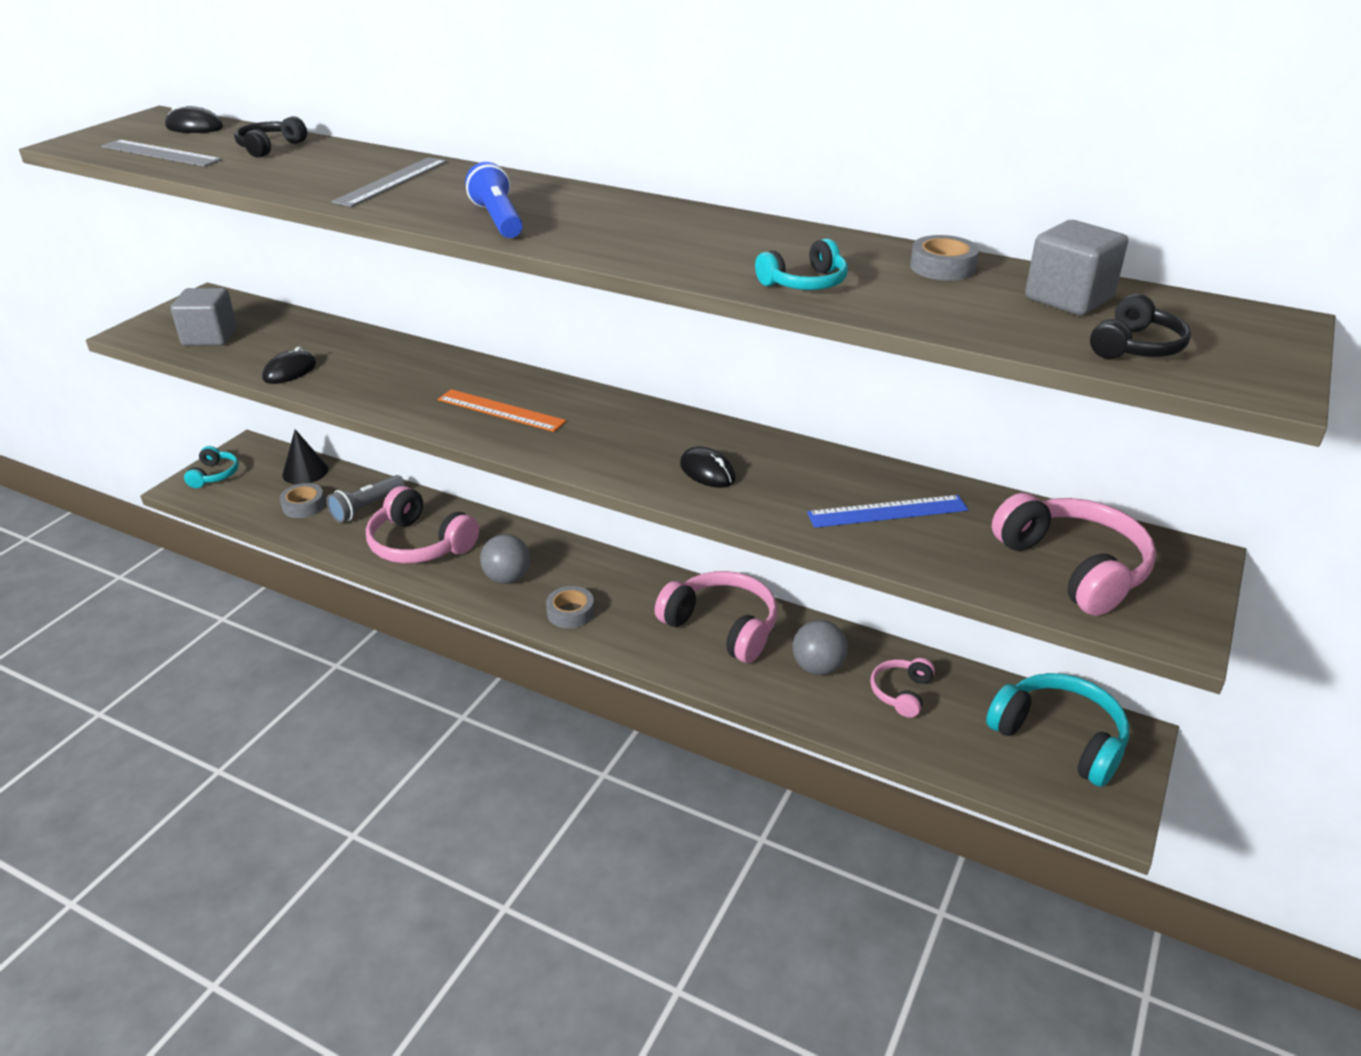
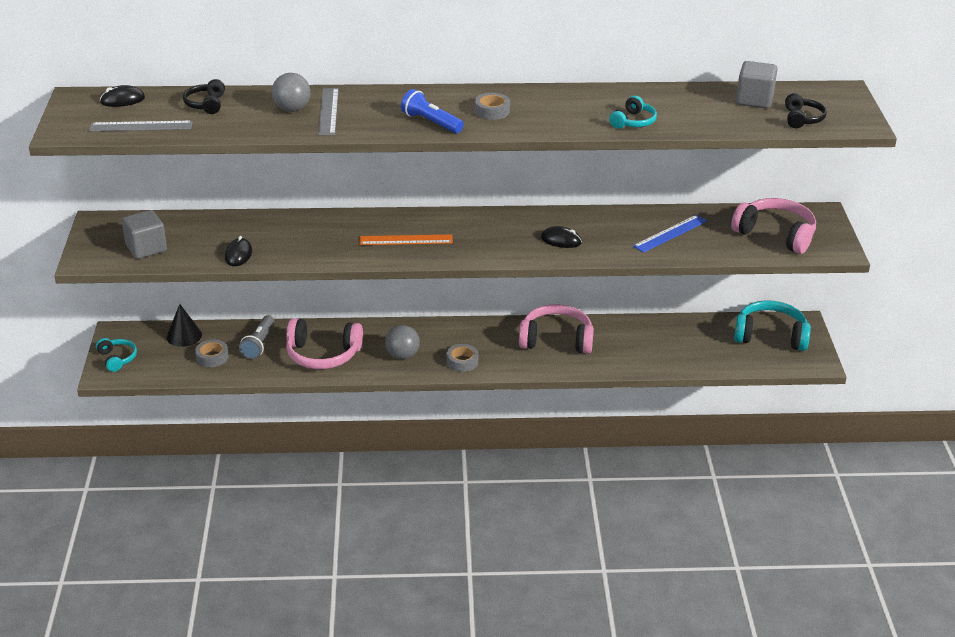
camera: 30 degrees left, 0 degrees up
(817, 667) = (626, 343): grey ball -> grey ball (292, 109)
(901, 693) = (679, 341): pink headphones -> none
(942, 267) = (684, 96): grey tape -> grey tape (492, 111)

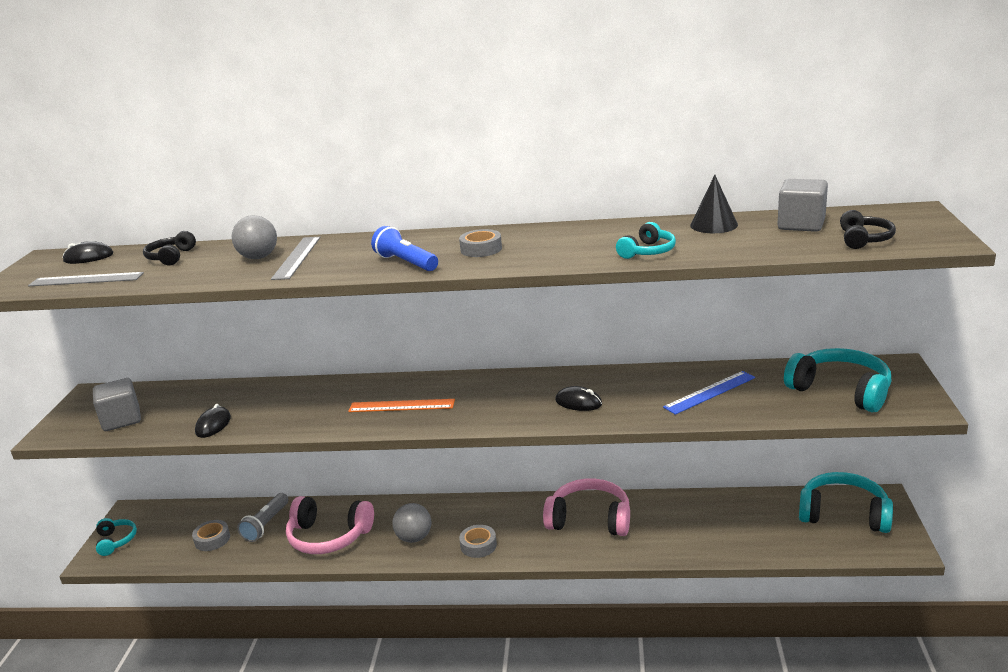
camera: 10 degrees right, 10 degrees down
(184, 336) = (194, 515): black cone -> black cone (714, 225)
(775, 234) = (840, 391): pink headphones -> turquoise headphones

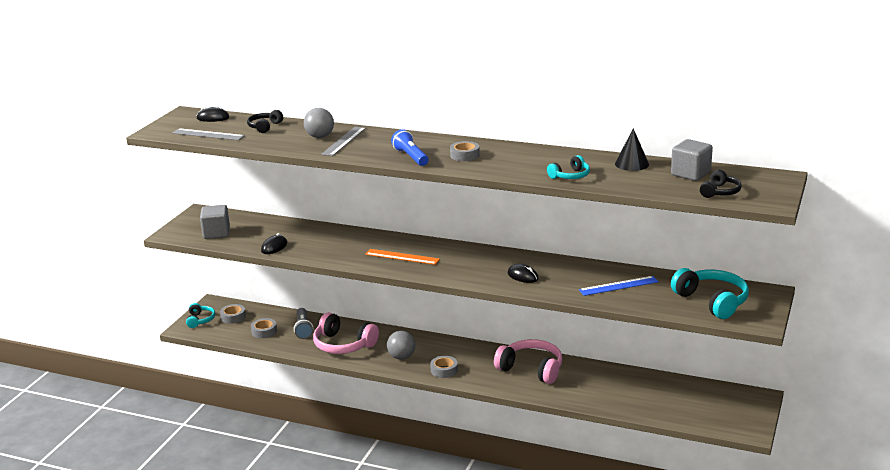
camera: 15 degrees right, 0 degrees up
(163, 526) = (233, 317): none -> grey tape
(266, 524) = (303, 329): grey flashlight -> grey flashlight turned 45 degrees counterclockwise
(843, 514) = (721, 402): turquoise headphones -> none

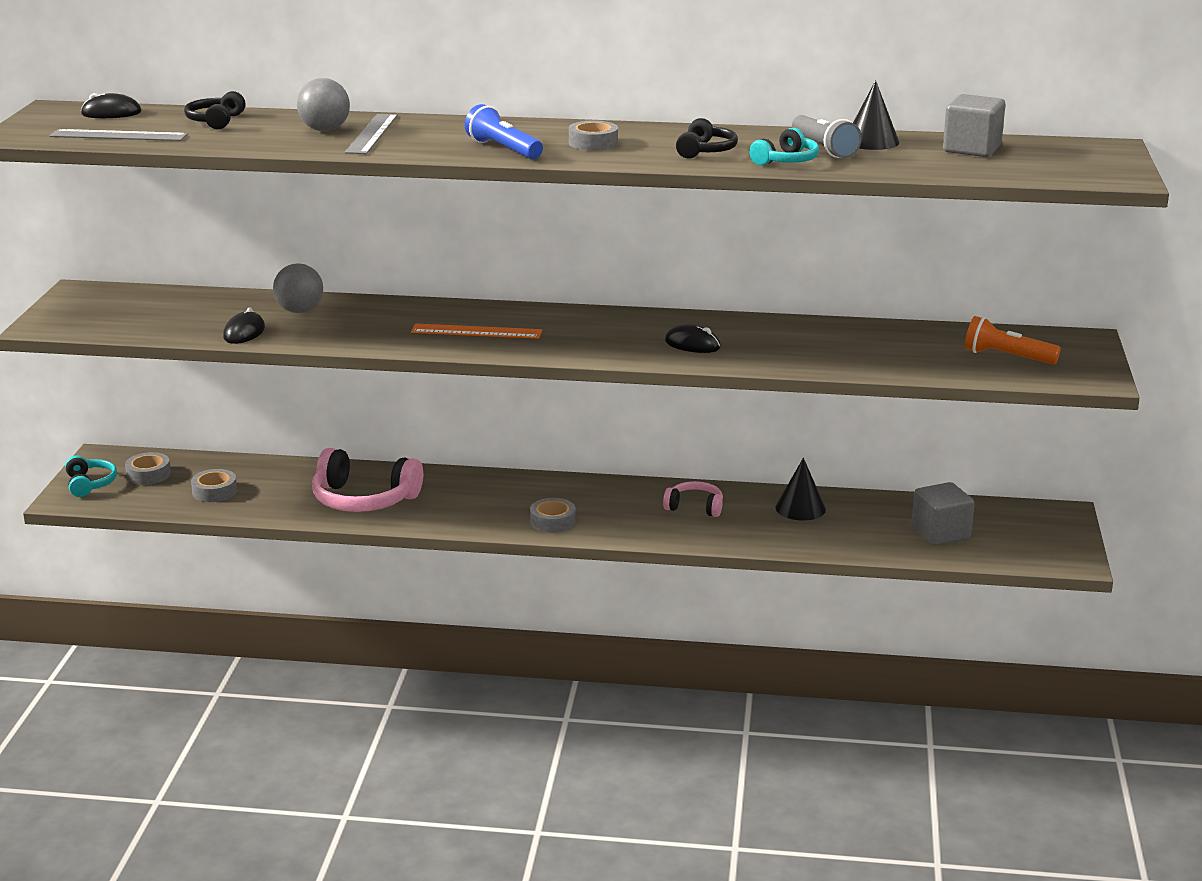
camera: 15 degrees left, 0 degrees up
(216, 233) = (127, 319): grey cube -> grey cube (940, 533)
(303, 329) = (283, 482): grey flashlight -> grey flashlight (824, 148)
(401, 357) = (472, 508): grey ball -> grey ball (300, 311)
(531, 369) = (695, 507): pink headphones -> pink headphones, size x0.55
(595, 376) = (800, 508): none -> black cone
(618, 286) = (852, 347): blue ruler -> none
(712, 301) = (1007, 357): turquoise headphones -> orange flashlight
(720, 192) = (1033, 169): black headphones -> black headphones (705, 151)

